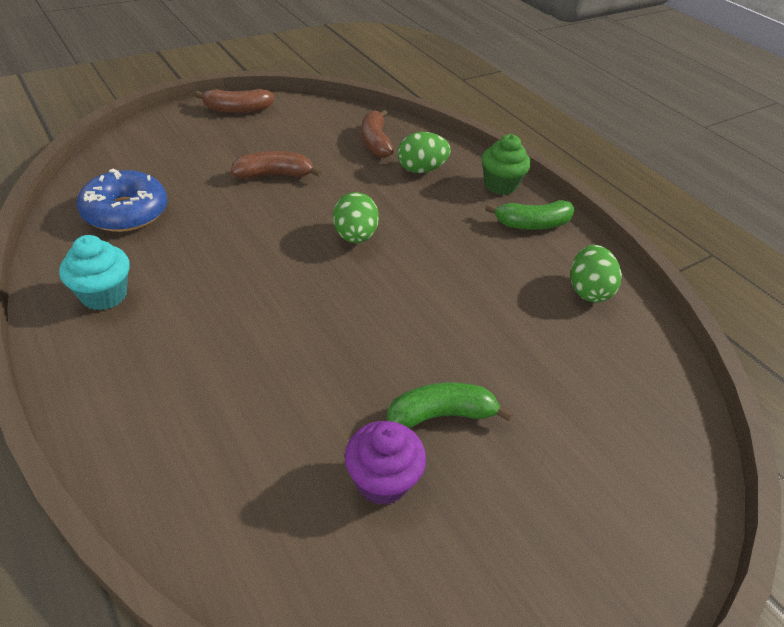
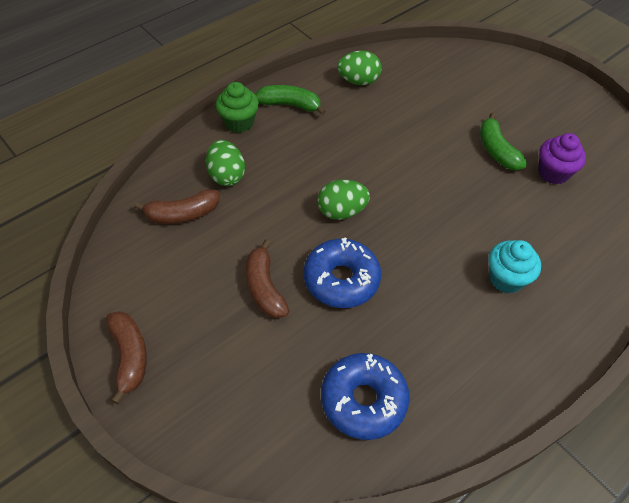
camera: 95 degrees left, 10 degrees up
(104, 295) = (478, 371): turquoise cupcake -> turquoise cupcake (506, 278)
(263, 221) = (341, 279): none -> blue donut
(532, 224) = (290, 105): green banana -> green banana turned 60 degrees counterclockwise

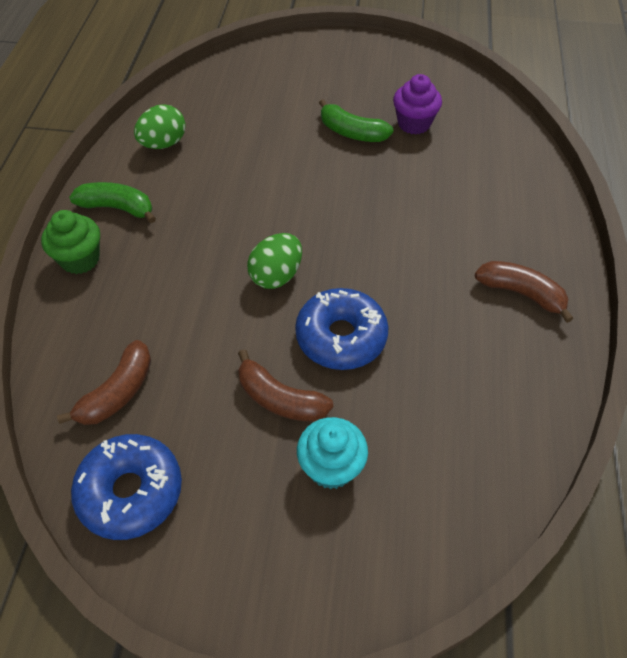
camera: 40 degrees left, 0 degrees up
(129, 356) = (217, 576): brown banana -> brown banana (521, 293)
(226, 175) = (124, 320): green egg -> none
(290, 105) = (117, 208): green banana -> green banana turned 45 degrees clockwise
(363, 400) = (468, 425): blue donut -> blue donut (131, 491)
(506, 278) = (468, 236): turquoise cupcake -> turquoise cupcake (331, 467)

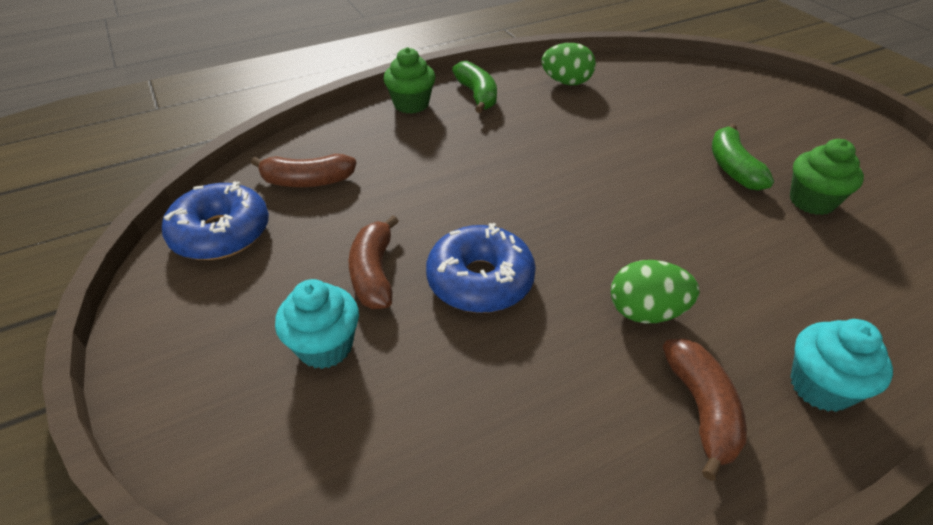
camera: 55 degrees right, 10 degrees down
(276, 275) = (505, 205): green egg -> green egg (646, 312)
(414, 124) = (811, 201): purple cupcake -> green cupcake
(541, 233) = (820, 387): none -> turquoise cupcake

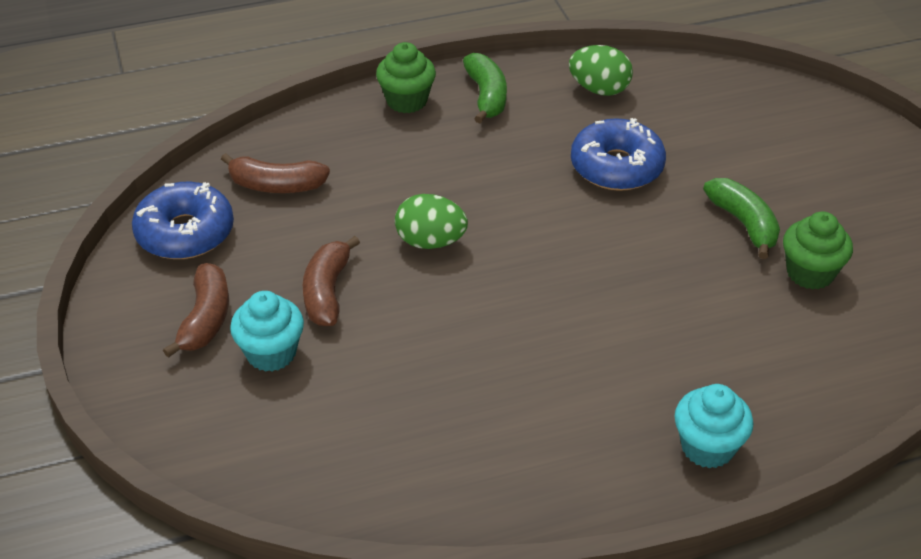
camera: 10 degrees right, 0 degrees up
(480, 280) = (427, 312): blue donut -> blue donut (616, 167)
(646, 312) = (576, 362): green egg -> green egg (430, 242)
(701, 409) = (589, 449): brown banana -> brown banana (206, 319)
(732, 167) = (743, 223): green banana -> green banana turned 150 degrees clockwise

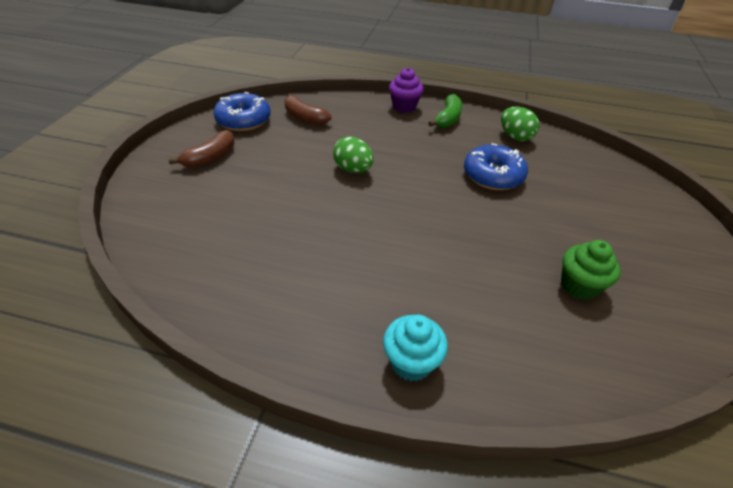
camera: 30 degrees right, 0 degrees up
(271, 353) = (221, 185): turquoise cupcake -> none
(327, 292) = (277, 170): brown banana -> none
(406, 101) = (404, 107): green cupcake -> purple cupcake
(743, 223) = (552, 236): green banana -> none

